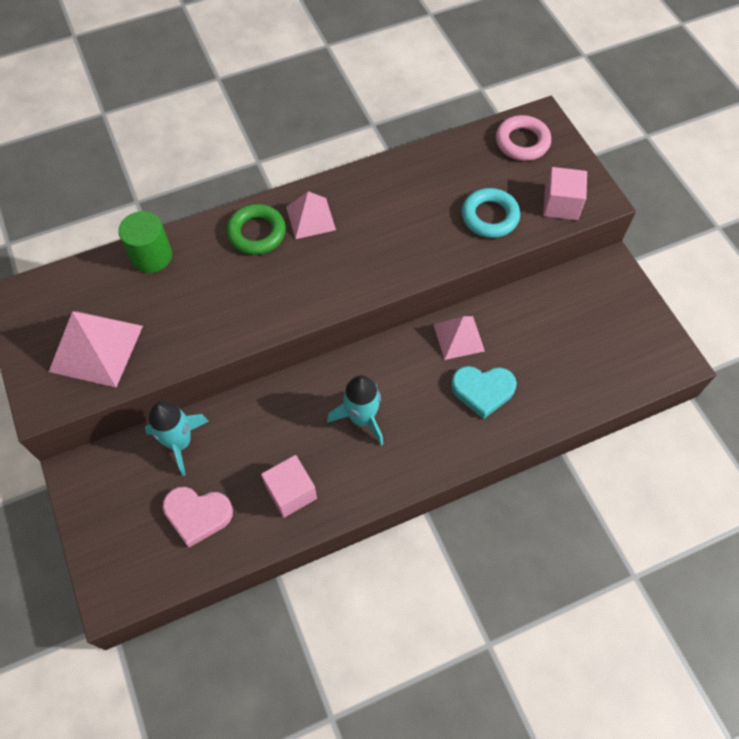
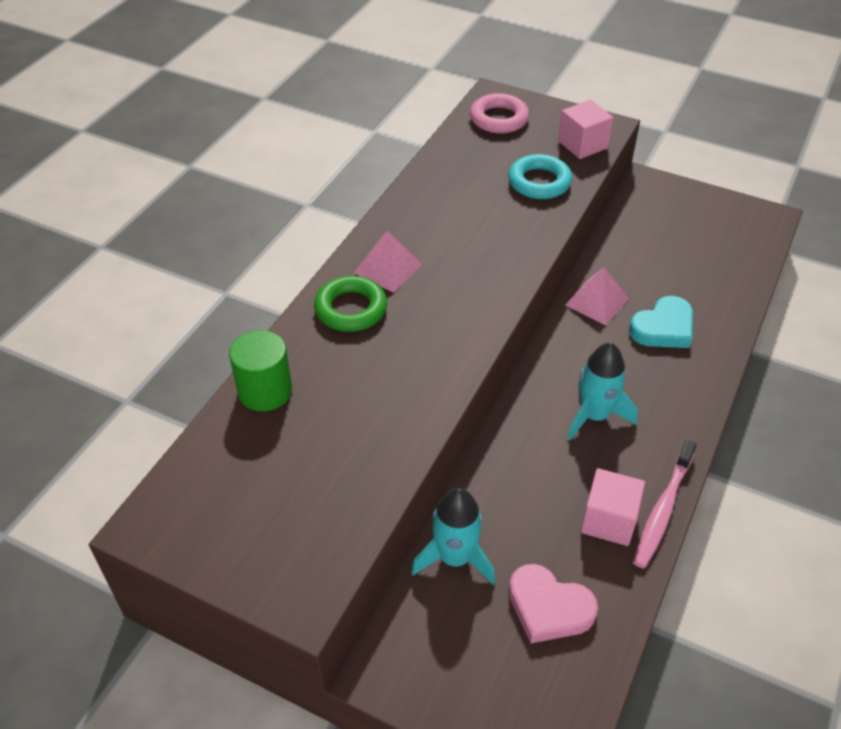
camera: 40 degrees left, 15 degrees down
(96, 348) = (302, 508): pink pyramid -> none
(197, 515) = (549, 607): pink heart -> pink heart turned 60 degrees clockwise
(331, 513) = (663, 509): none -> pink toothbrush

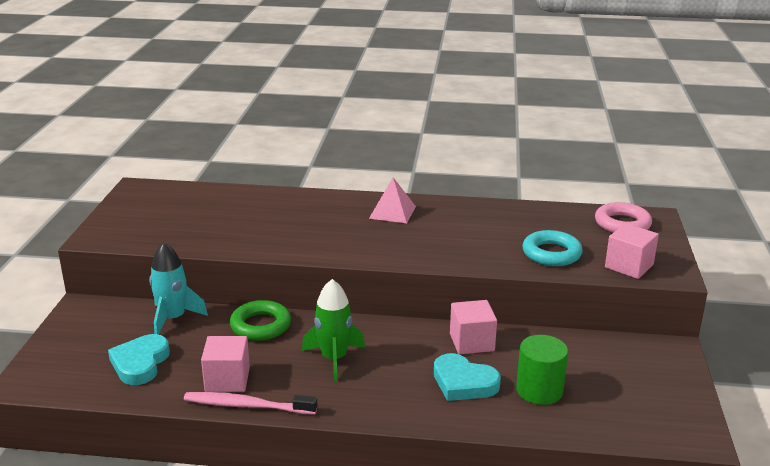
camera: 70 degrees right, 20 degrees down
(265, 391) = (251, 196): green cylinder -> green cylinder (539, 390)
(351, 309) = (341, 207): green ring -> green ring (260, 326)
(549, 607) = (140, 363): pink heart -> turquoise heart
(595, 415) = (334, 359): turquoise rocket -> green rocket
(597, 301) = (471, 342): pink pyramid -> pink cube

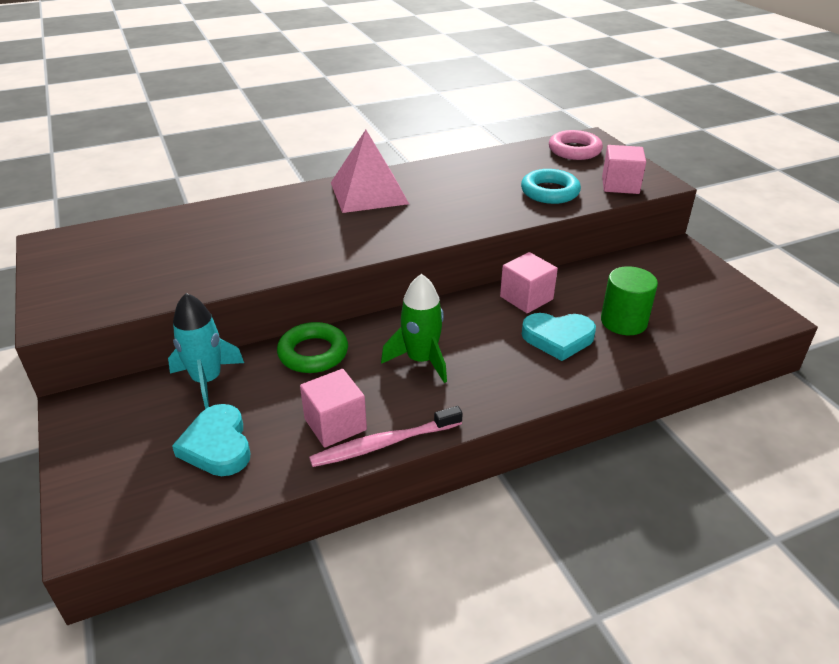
camera: 30 degrees left, 10 degrees up
(392, 212) = (369, 193): pink pyramid -> pink pyramid, size x1.58

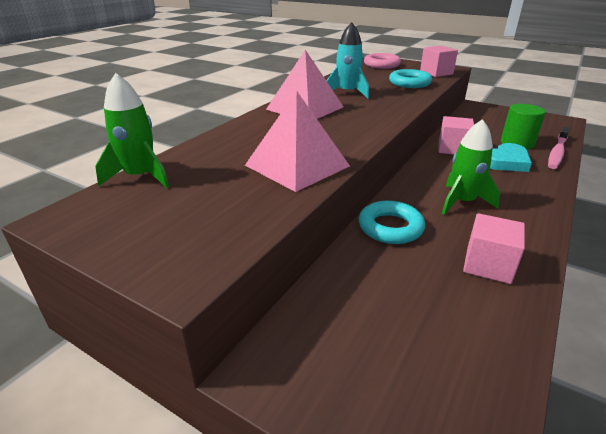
camera: 35 degrees left, 5 degrees down
(134, 224) = (140, 177): none -> green rocket
(207, 380) = (346, 283): turquoise rocket -> turquoise rocket (347, 93)
(217, 445) = (440, 327): turquoise heart -> none
(252, 258) = (297, 165): none -> pink pyramid
(313, 353) = (390, 227): green ring -> turquoise ring
(384, 444) = (537, 261): pink toothbrush -> pink toothbrush (557, 152)

